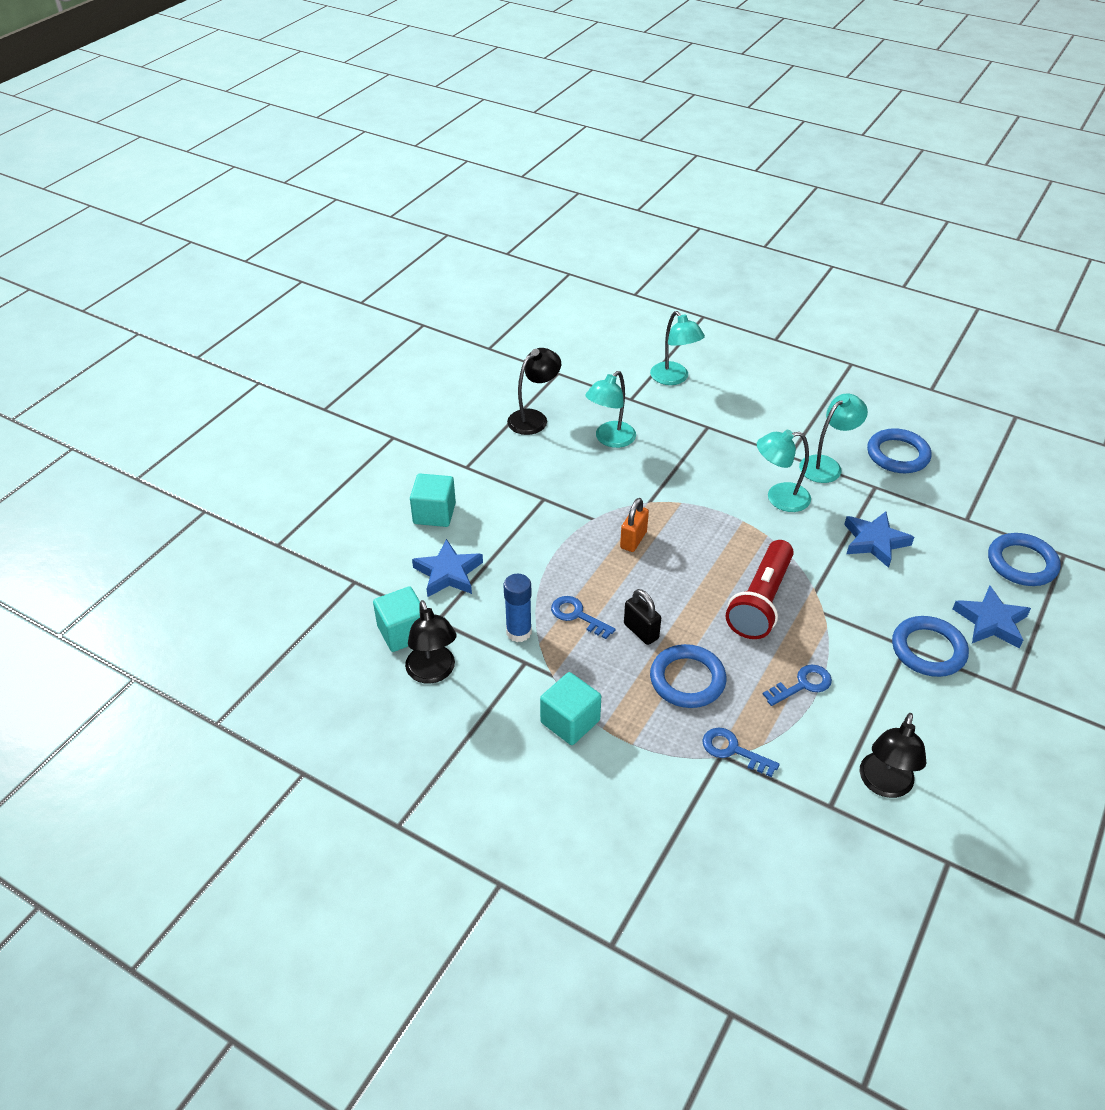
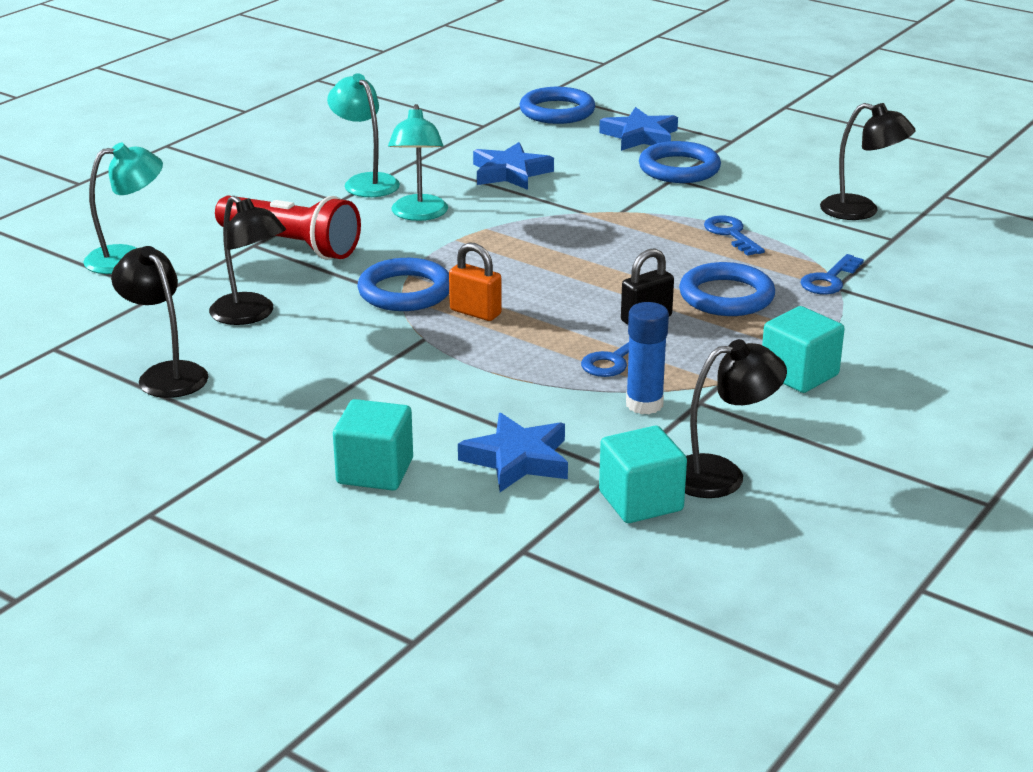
camera: 85 degrees left, 15 degrees down
(610, 439) = (250, 315): turquoise lamp -> black lamp
(761, 601) = (600, 243): red flashlight -> red flashlight (291, 245)
(897, 455) = (361, 143): blue ring -> blue ring (405, 291)

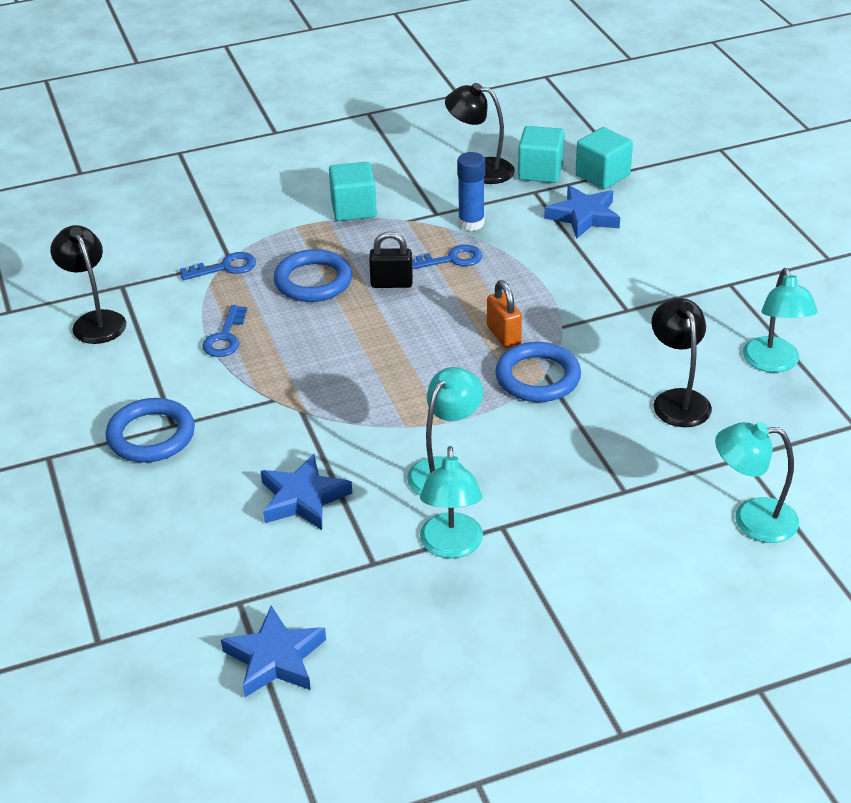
camera: 145 degrees left, 10 degrees up
(166, 374) = (773, 363): black lamp -> turquoise lamp
(291, 245) = (591, 475): red flashlight -> none
(375, 471) = (674, 238): turquoise cube -> turquoise cube (602, 175)
(557, 111) = (135, 592): blue ring -> none
(640, 136) = (116, 503): blue star -> blue star (275, 658)

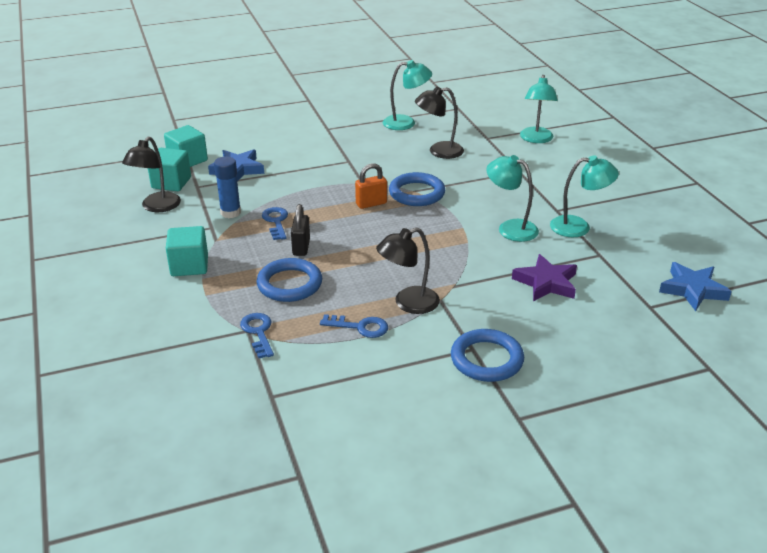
camera: 90 degrees left, 5 degrees down
(95, 321) = (326, 408): black lamp -> black lamp (408, 303)
(303, 498) = (546, 283): blue star -> purple star

